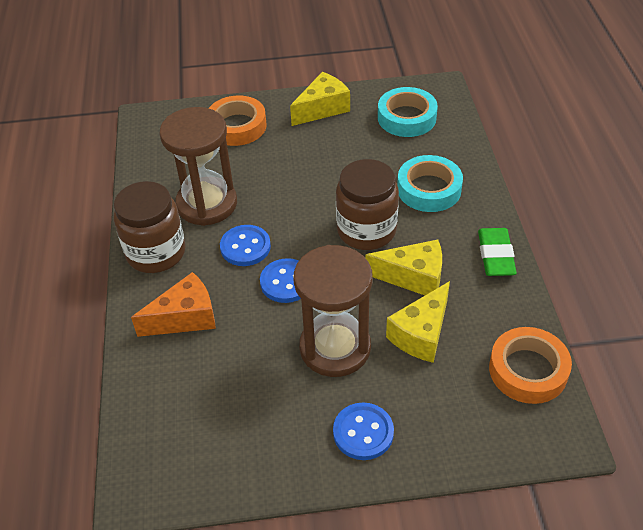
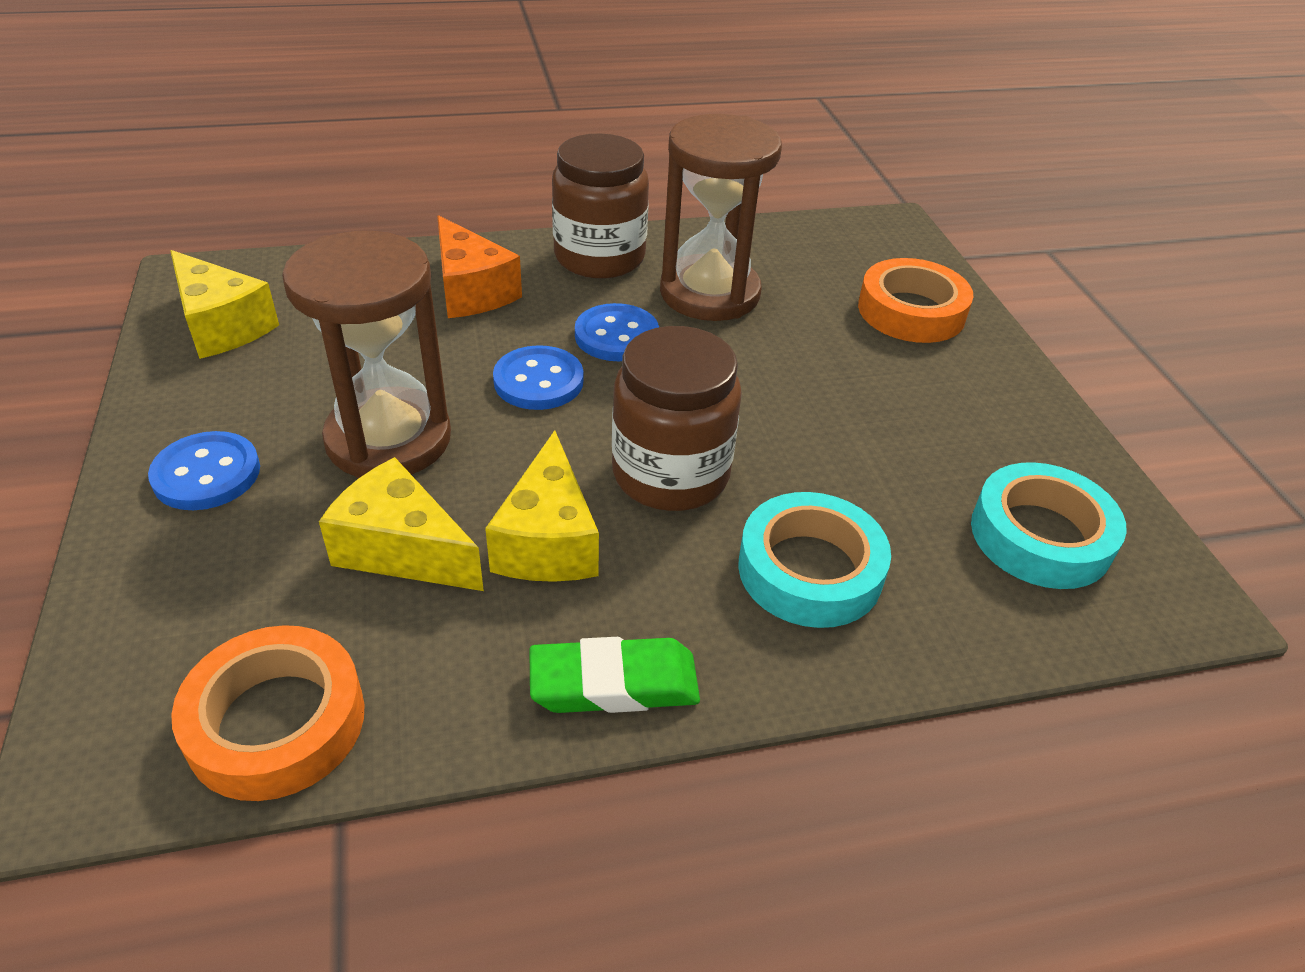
camera: 80 degrees right, 5 degrees down
(322, 108) = (1009, 409): yellow cheese -> yellow cheese (222, 326)

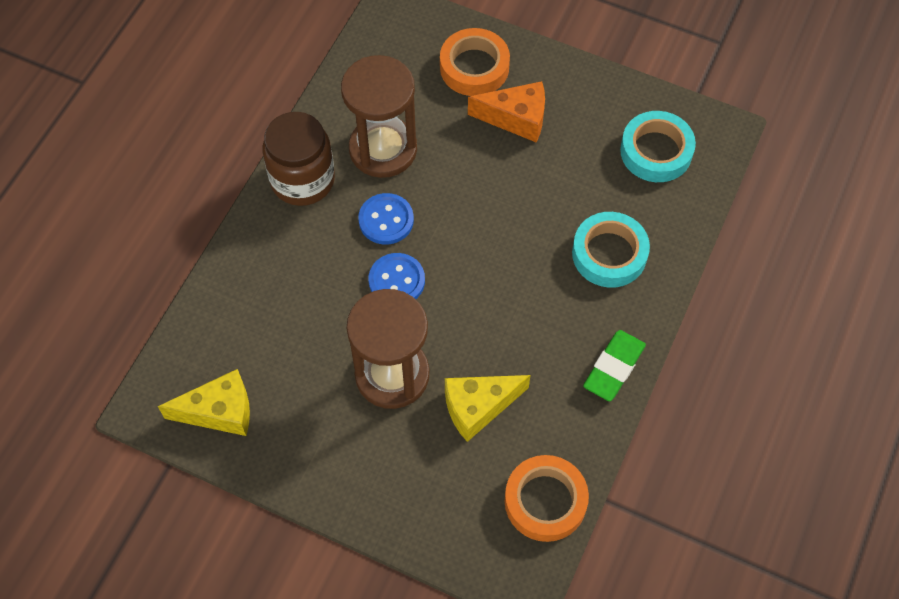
camera: 50 degrees left, 20 degrees up
(206, 474) = (358, 469): blue button -> none
(471, 291) = (285, 266): orange cheese -> orange cheese (516, 118)
(548, 540) = (516, 344): yellow cheese -> none
(670, 474) = (511, 267): brown jar -> none

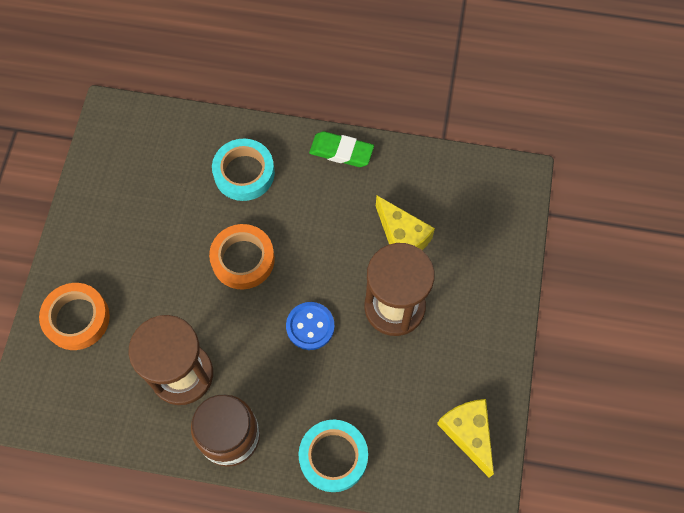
camera: 105 degrees left, 5 degrees up
(386, 220) = (254, 351): blue button -> none
(516, 118) = (127, 270): orange cheese -> none
(545, 501) = (459, 176): orange tape -> orange tape (243, 259)
(656, 151) = (139, 157): turquoise tape -> turquoise tape (333, 457)

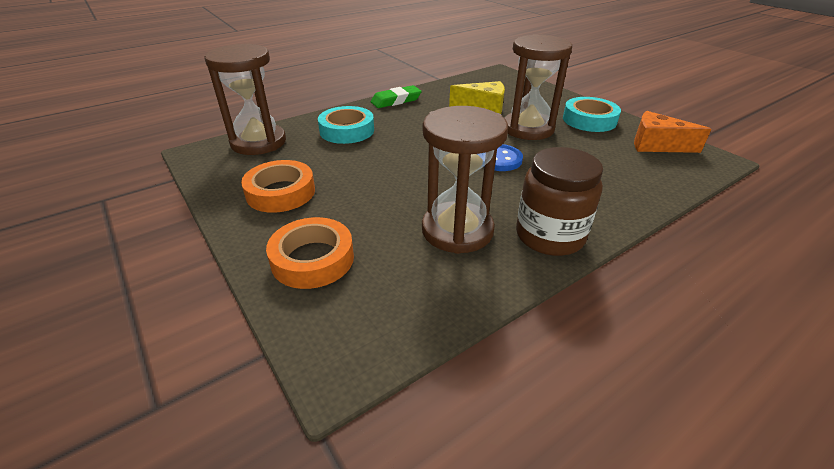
camera: 45 degrees left, 30 degrees down
(163, 134) = (258, 142): none -> brown hourglass
(243, 259) = (406, 159): orange tape -> orange tape (281, 192)
(333, 457) = (624, 198): turquoise tape -> turquoise tape (589, 120)
(468, 433) = (656, 145): yellow cheese -> orange cheese

